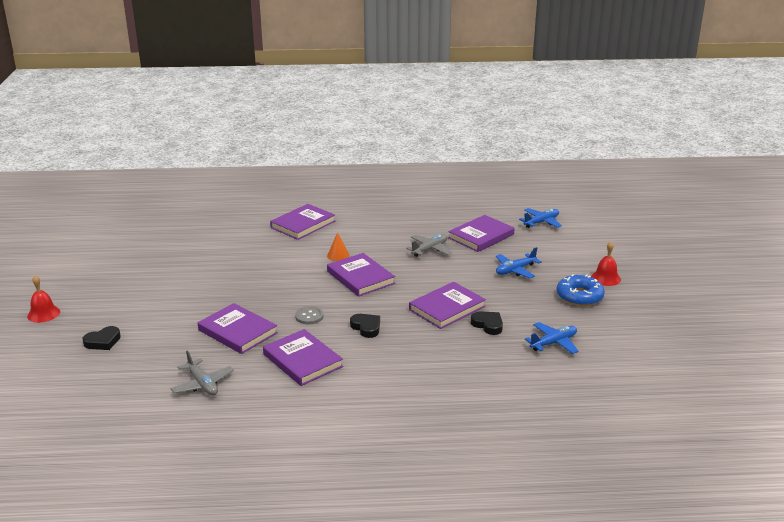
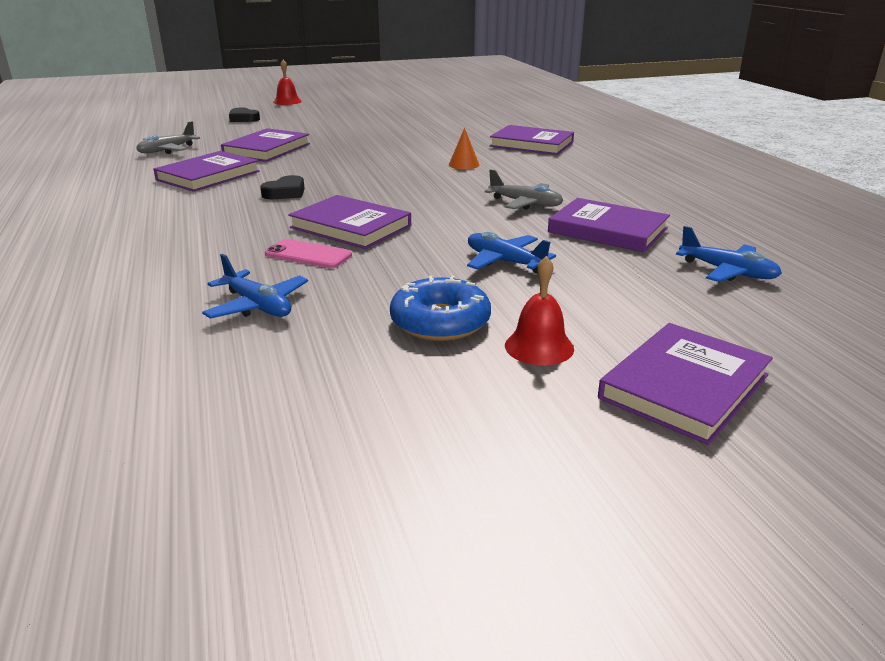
camera: 75 degrees right, 0 degrees up
(309, 316) = (306, 168): grey button -> none
(360, 277) = (413, 179): purple book -> purple book (684, 386)
(488, 325) = (308, 254): black heart -> pink phone

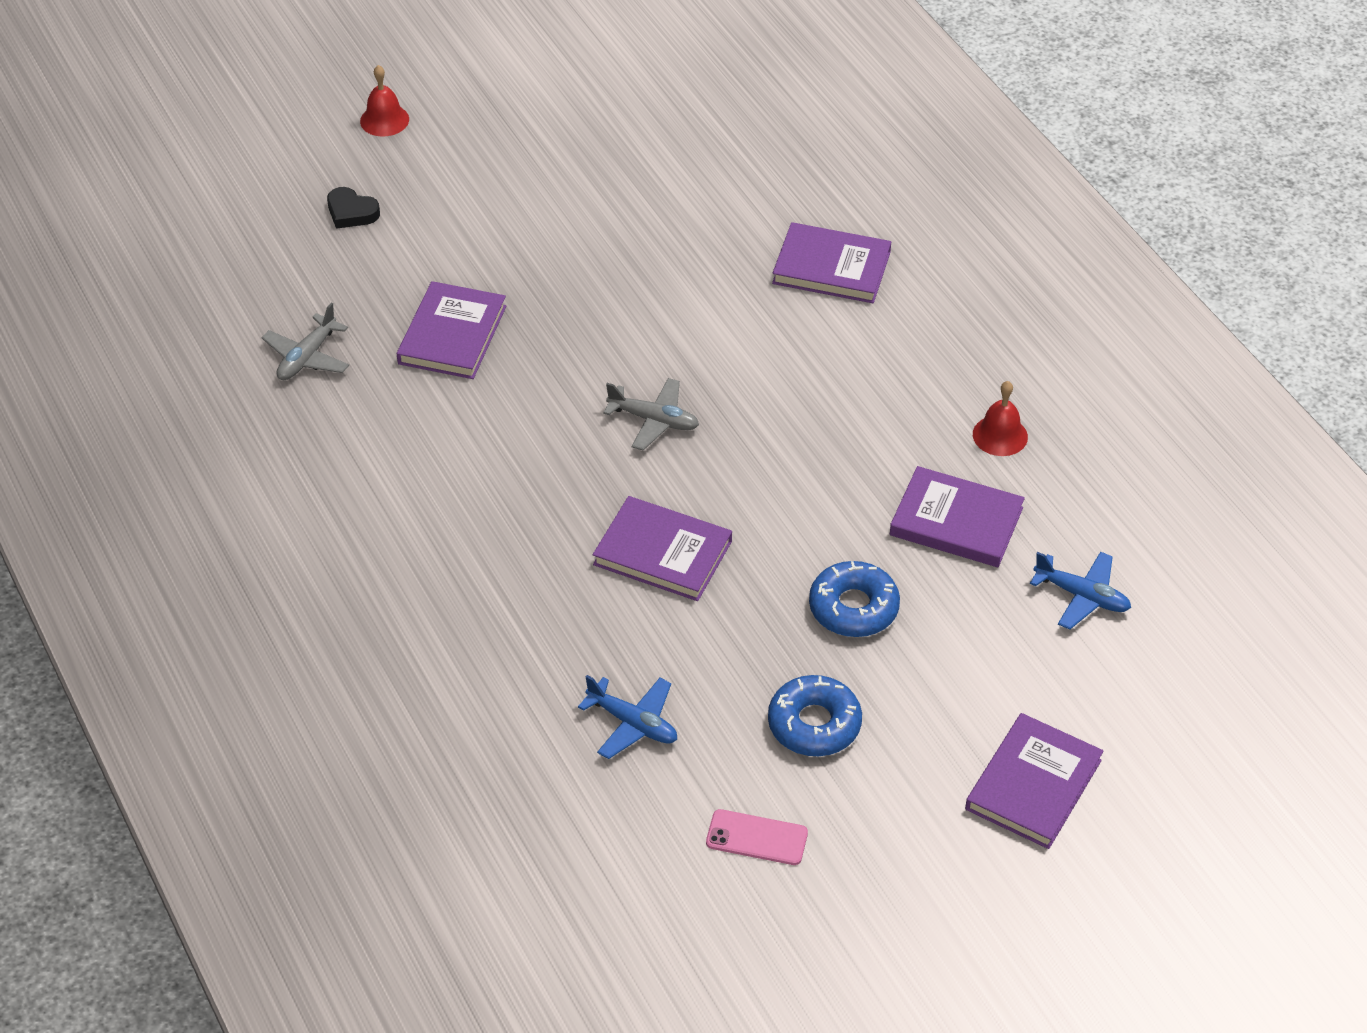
camera: 10 degrees left, 20 degrees up
(208, 176) = (417, 436): purple book -> none
(285, 193) = (545, 474): black heart -> none
(308, 254) = (640, 622): pink phone -> pink phone (757, 838)
(464, 164) = (750, 355): orange cone -> none
(504, 262) = (853, 608): blue plane -> blue donut
(525, 204) = (853, 466): grey plane -> grey plane (654, 420)
(539, 347) = (910, 749): red bell -> red bell (1000, 435)

